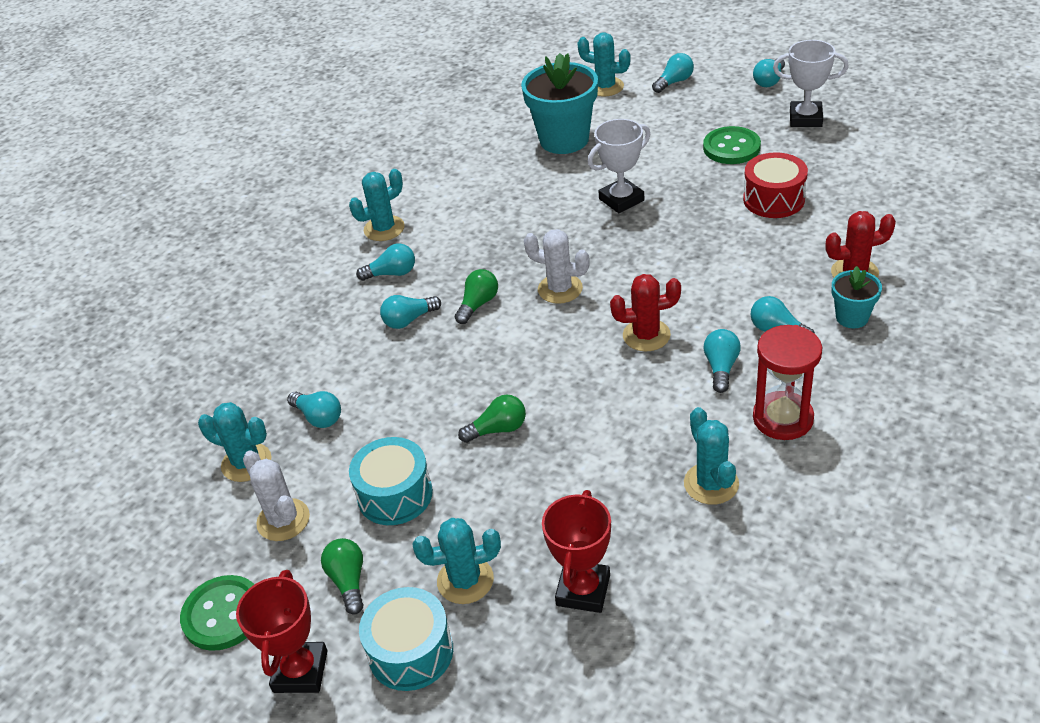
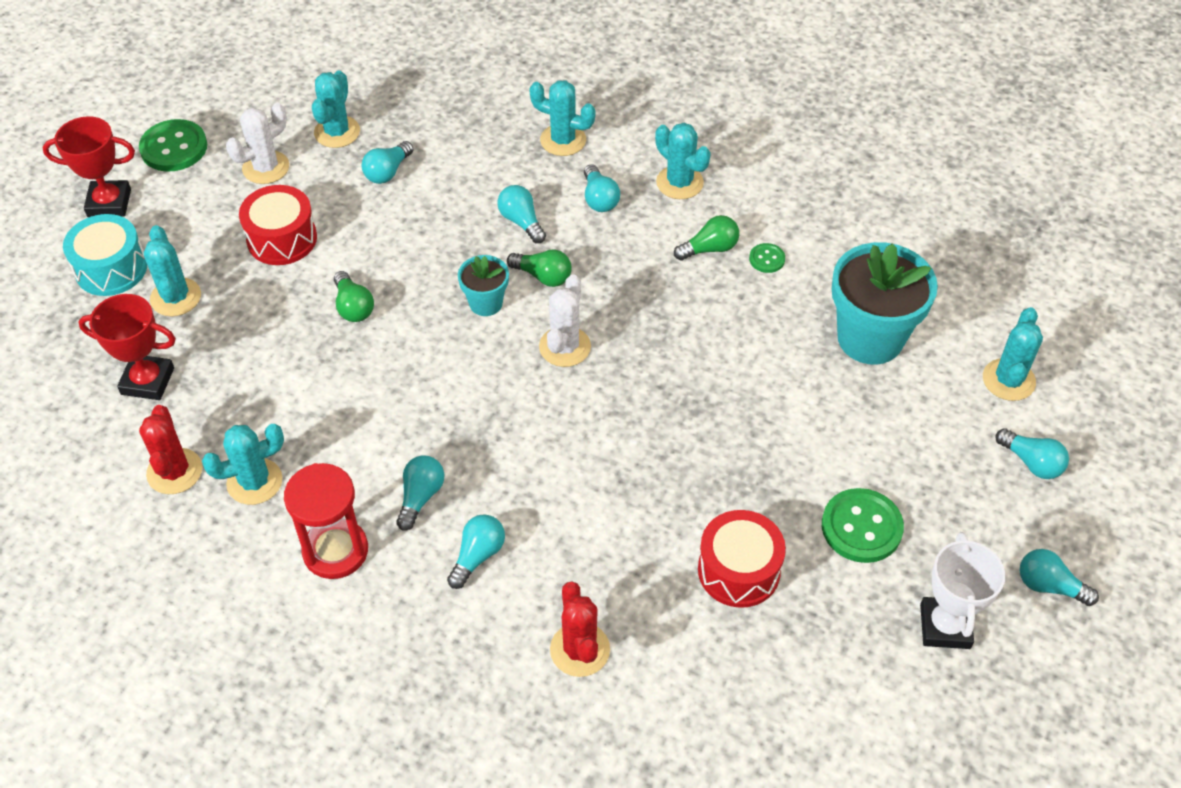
camera: 80 degrees right, 10 degrees up
(311, 297) = (563, 140): none -> turquoise cactus
(348, 581) = (191, 220): green light bulb -> green light bulb (709, 249)
(395, 495) = (282, 239): turquoise drum -> red drum
(479, 184) = (767, 259): none -> green button
(621, 200) = (736, 402): white trophy -> none
(646, 335) = (480, 428): red cactus -> red cactus (174, 471)
(721, 368) = (420, 497): turquoise light bulb -> turquoise light bulb turned 75 degrees counterclockwise
(852, 317) = (494, 637): turquoise flower pot -> turquoise flower pot (486, 303)

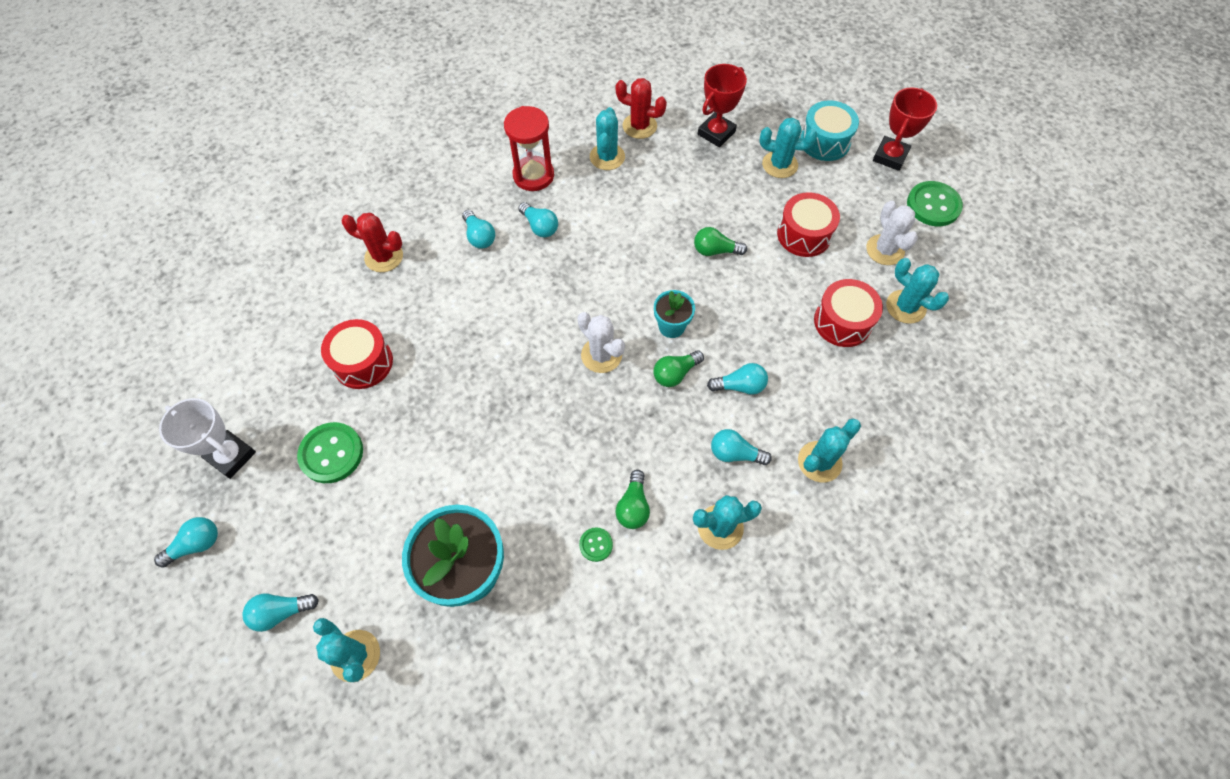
camera: 120 degrees right, 10 degrees up
(388, 172) = (842, 322): turquoise light bulb -> red drum

